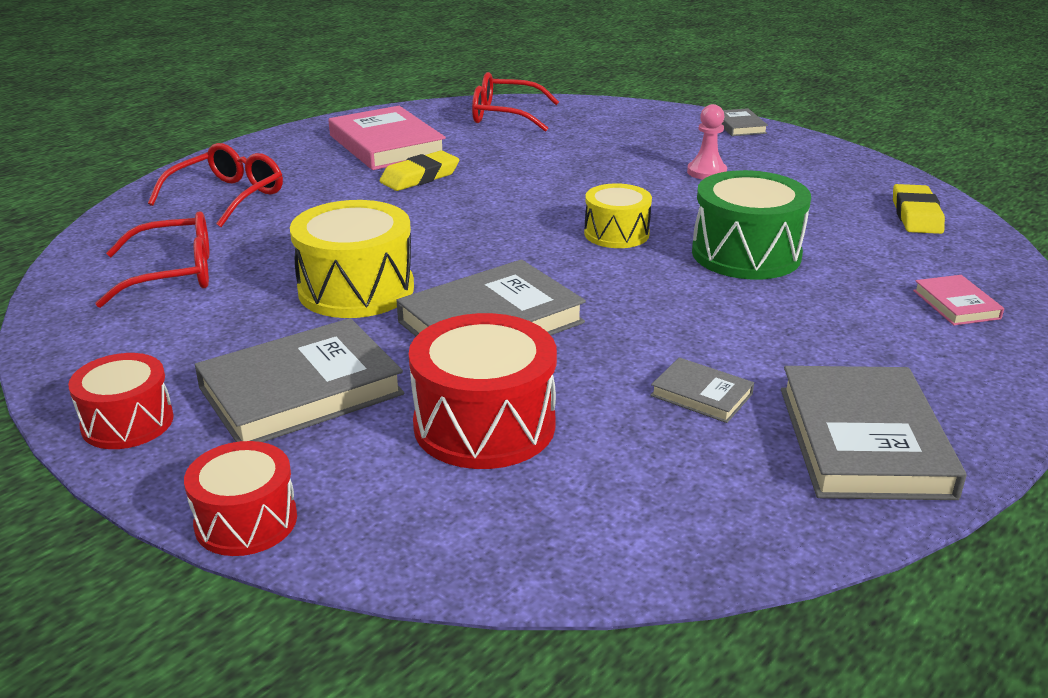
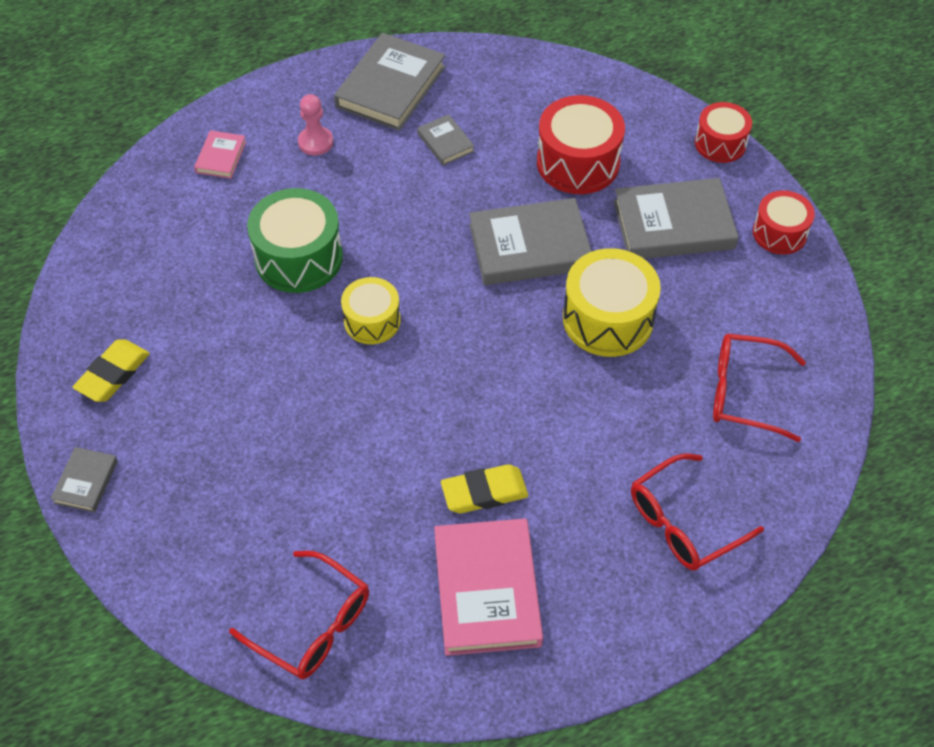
camera: 155 degrees left, 25 degrees up
(706, 172) = (213, 393): pink pawn -> pink pawn (315, 142)
(916, 215) = (120, 257): yellow eraser -> yellow eraser (113, 374)

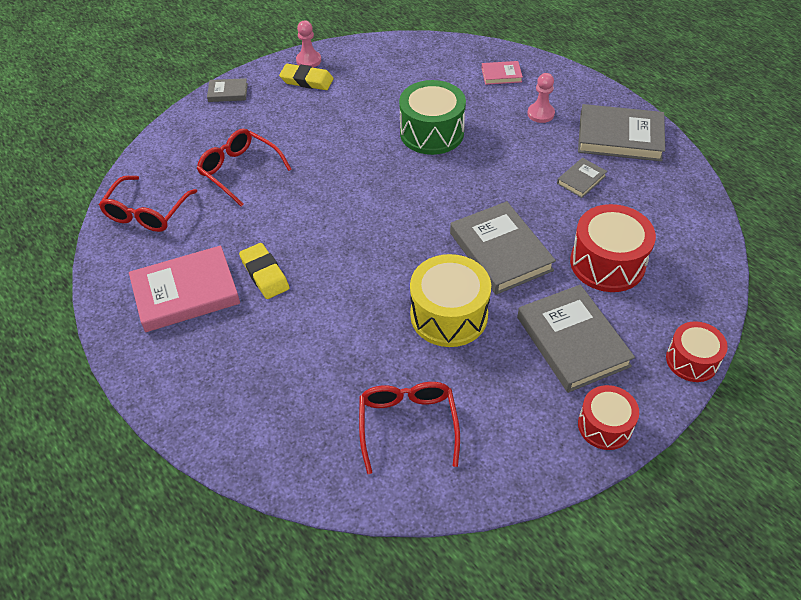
camera: 75 degrees right, 5 degrees down
(65, 362) = (308, 60): none -> pink pawn
(372, 321) = (392, 181): yellow drum -> none
(683, 523) = (266, 401): red glasses -> red glasses (239, 171)

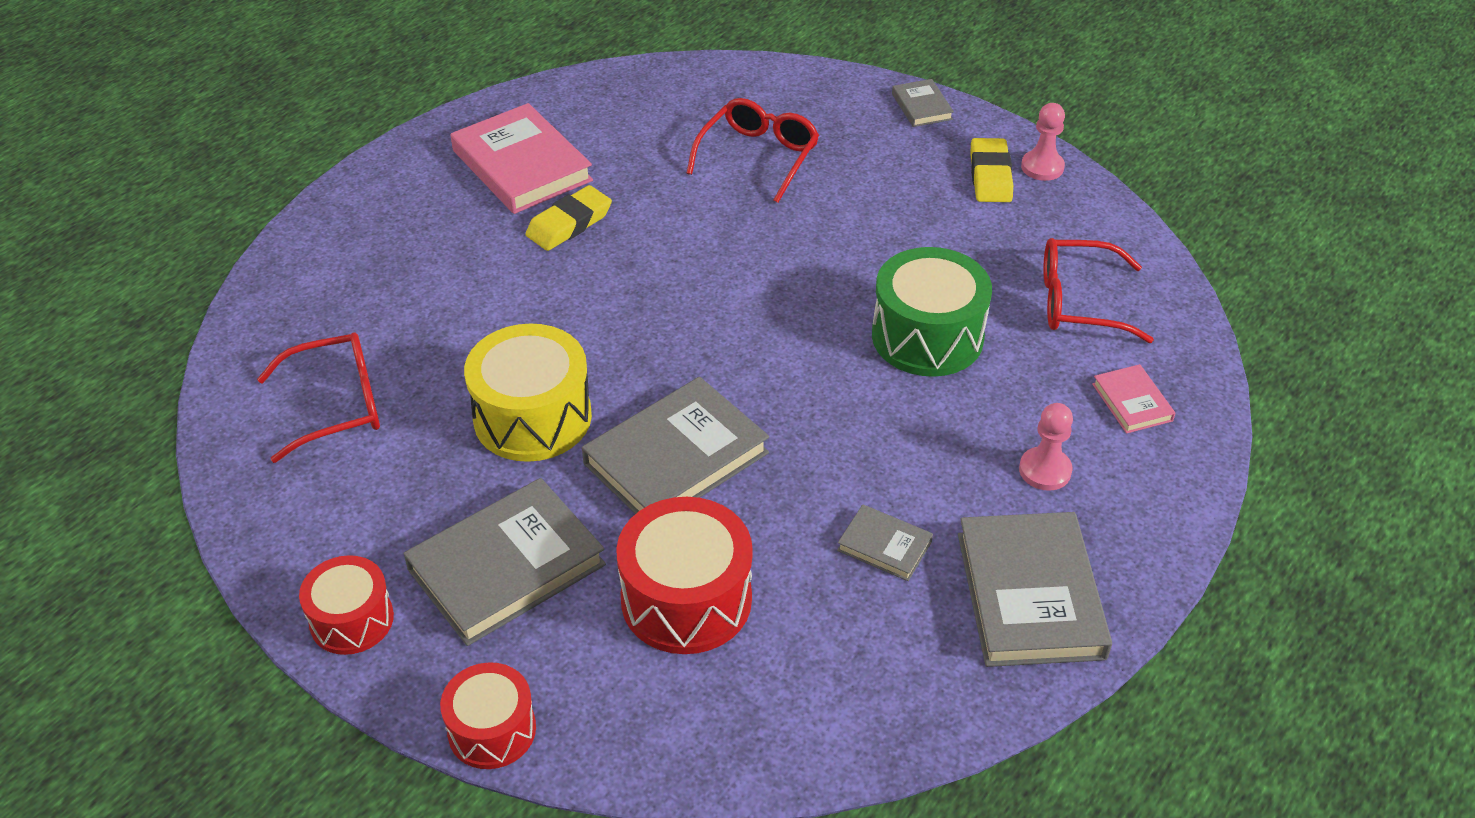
camera: 75 degrees right, 5 degrees down
(146, 213) = (650, 99): red glasses -> red glasses (1078, 302)

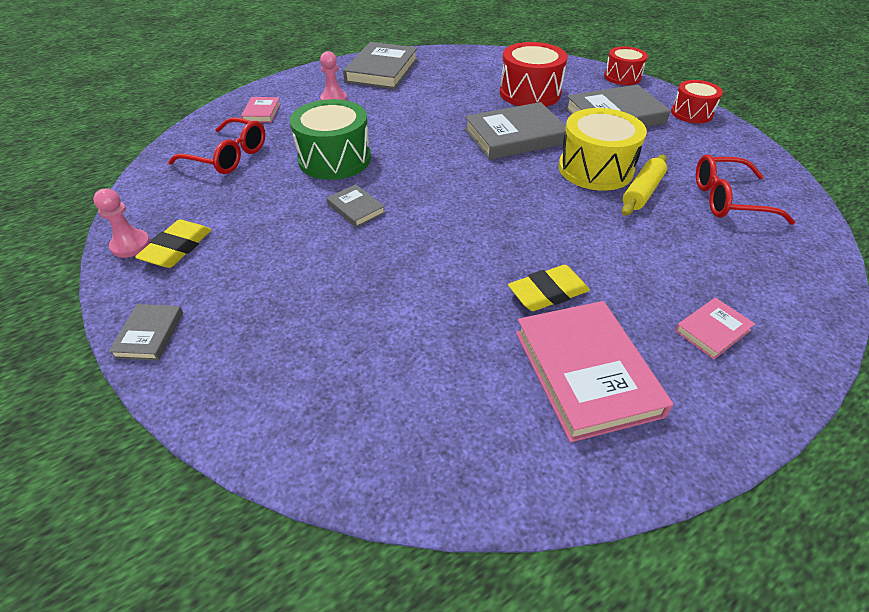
camera: 160 degrees left, 0 degrees up
(399, 226) = (712, 330): none -> pink book
(461, 388) = (642, 192): none -> yellow rolling pin
(758, 156) = (346, 318): red glasses -> none
(884, 546) = (430, 92): grey book -> grey book (356, 208)

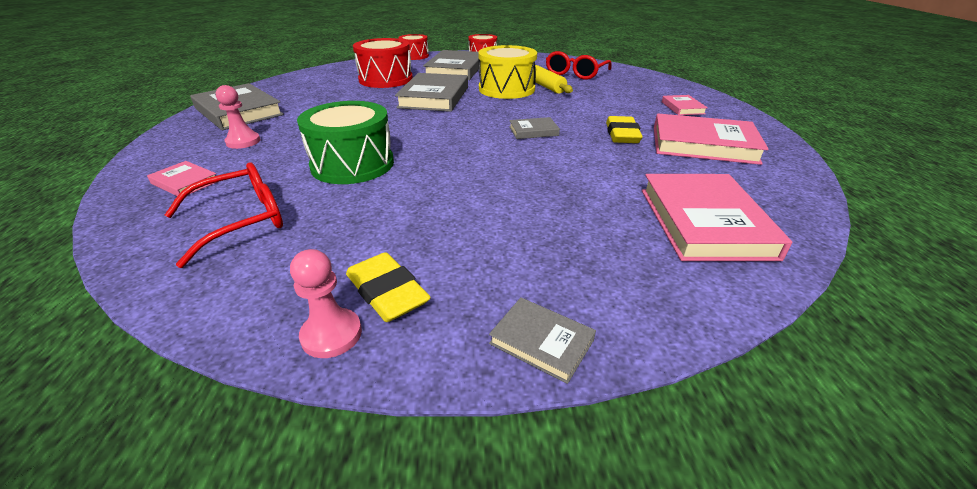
camera: 60 degrees left, 10 degrees down
(356, 208) = (448, 172): grey book -> grey book (533, 131)
(369, 400) = (704, 222): none -> pink book

